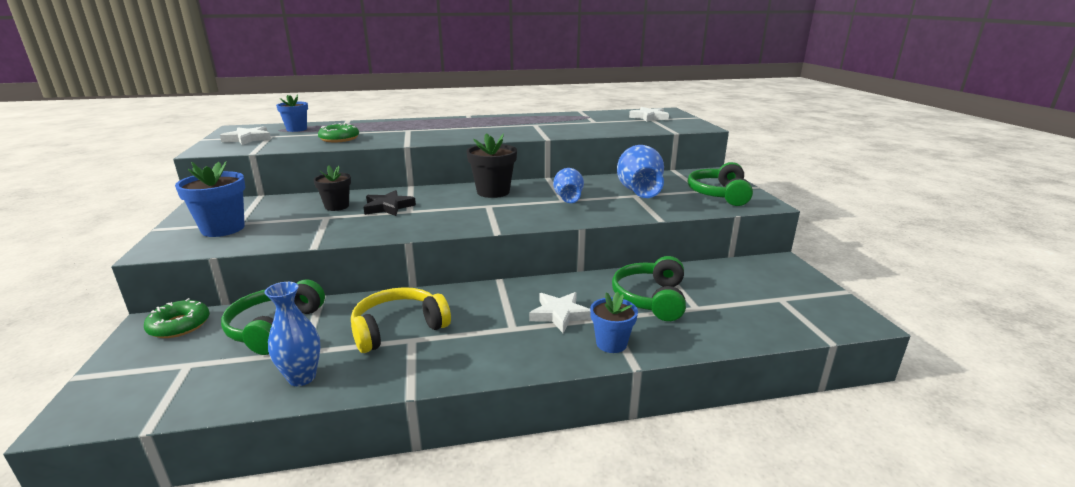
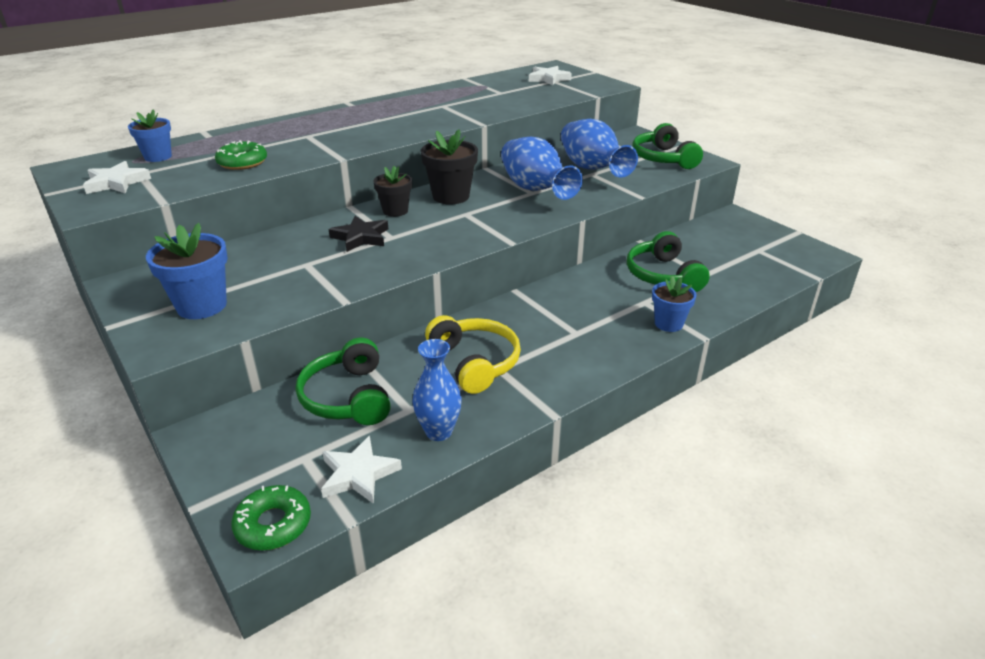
camera: 25 degrees left, 10 degrees up
(179, 325) = (236, 426): green donut -> green donut (273, 524)
(337, 206) = (300, 249): black flower pot -> black flower pot (395, 211)
(398, 328) = (474, 362): yellow headphones -> yellow headphones turned 120 degrees clockwise
(560, 314) = (603, 309): white star -> white star (358, 474)
(568, 199) = (535, 190): blue vase -> blue vase, size x1.57

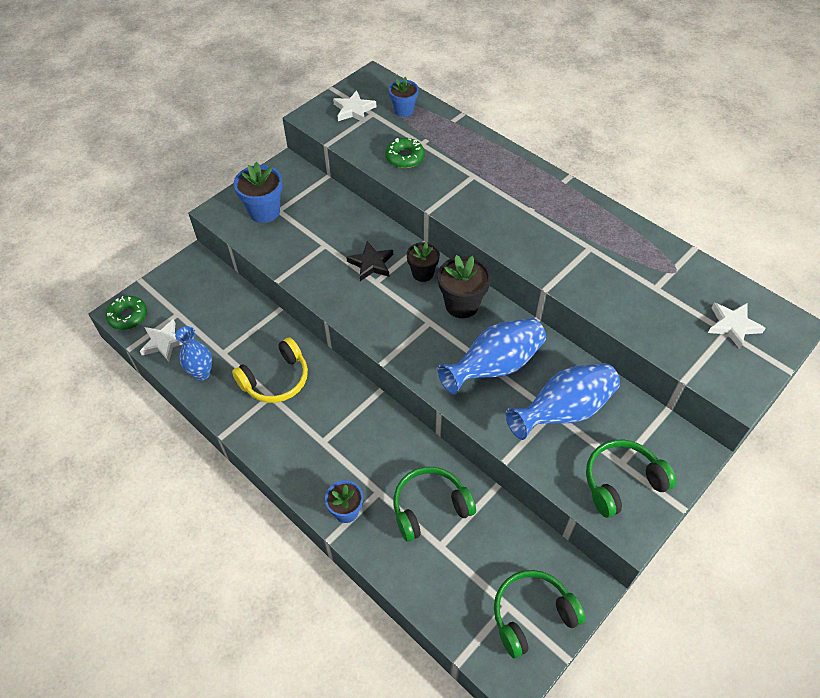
camera: 80 degrees right, 20 degrees up
(348, 397) = (232, 318): green headphones -> green headphones (532, 615)

